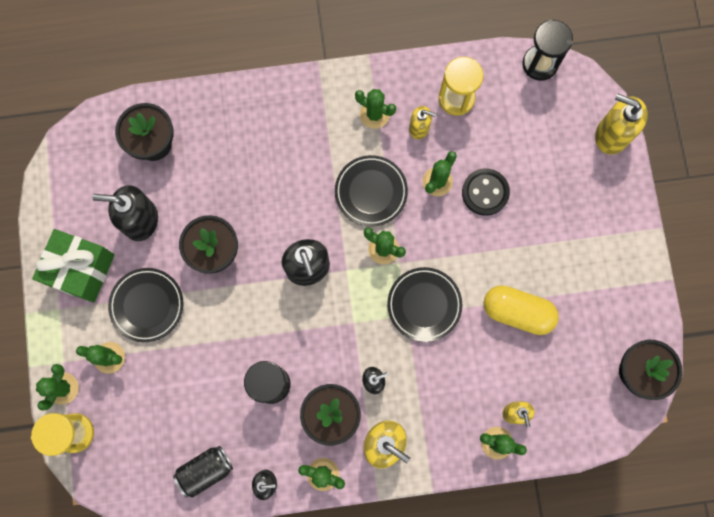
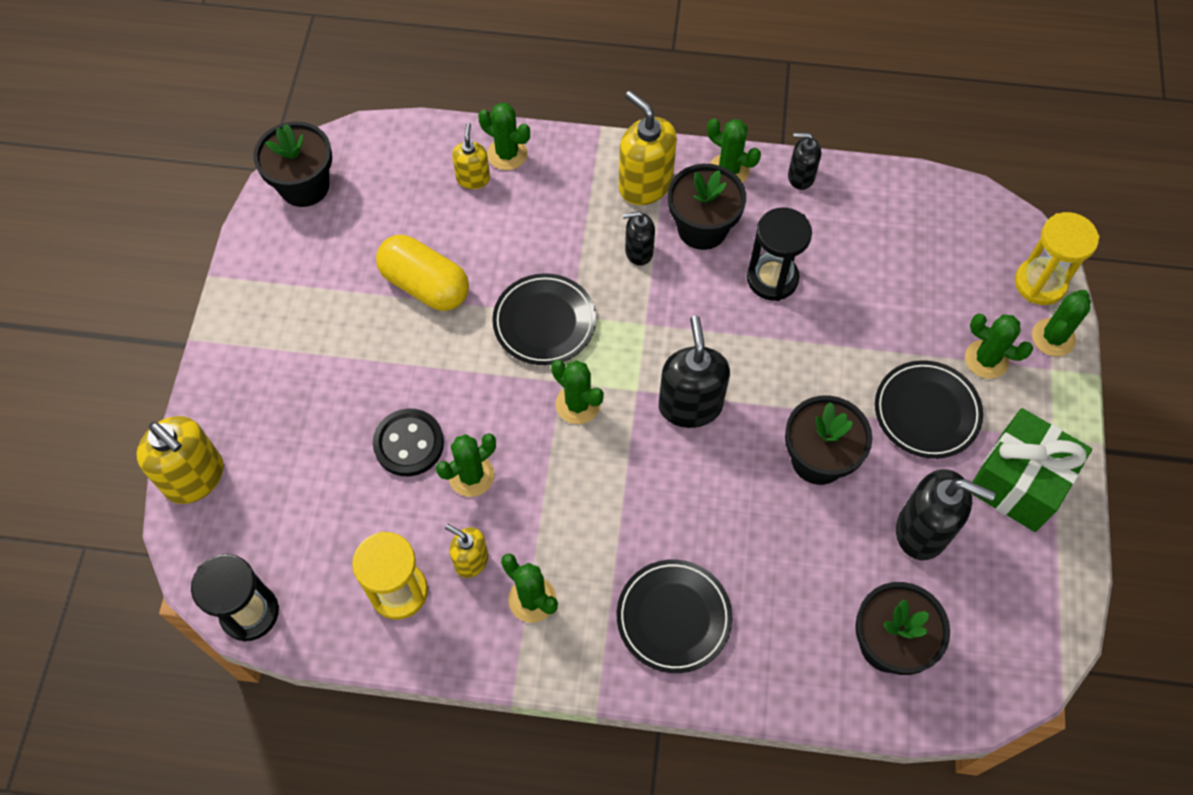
camera: 165 degrees left, 15 degrees down
(205, 470) = (874, 205): black can -> none
(371, 192) = (572, 485): black plate -> black plate (673, 617)

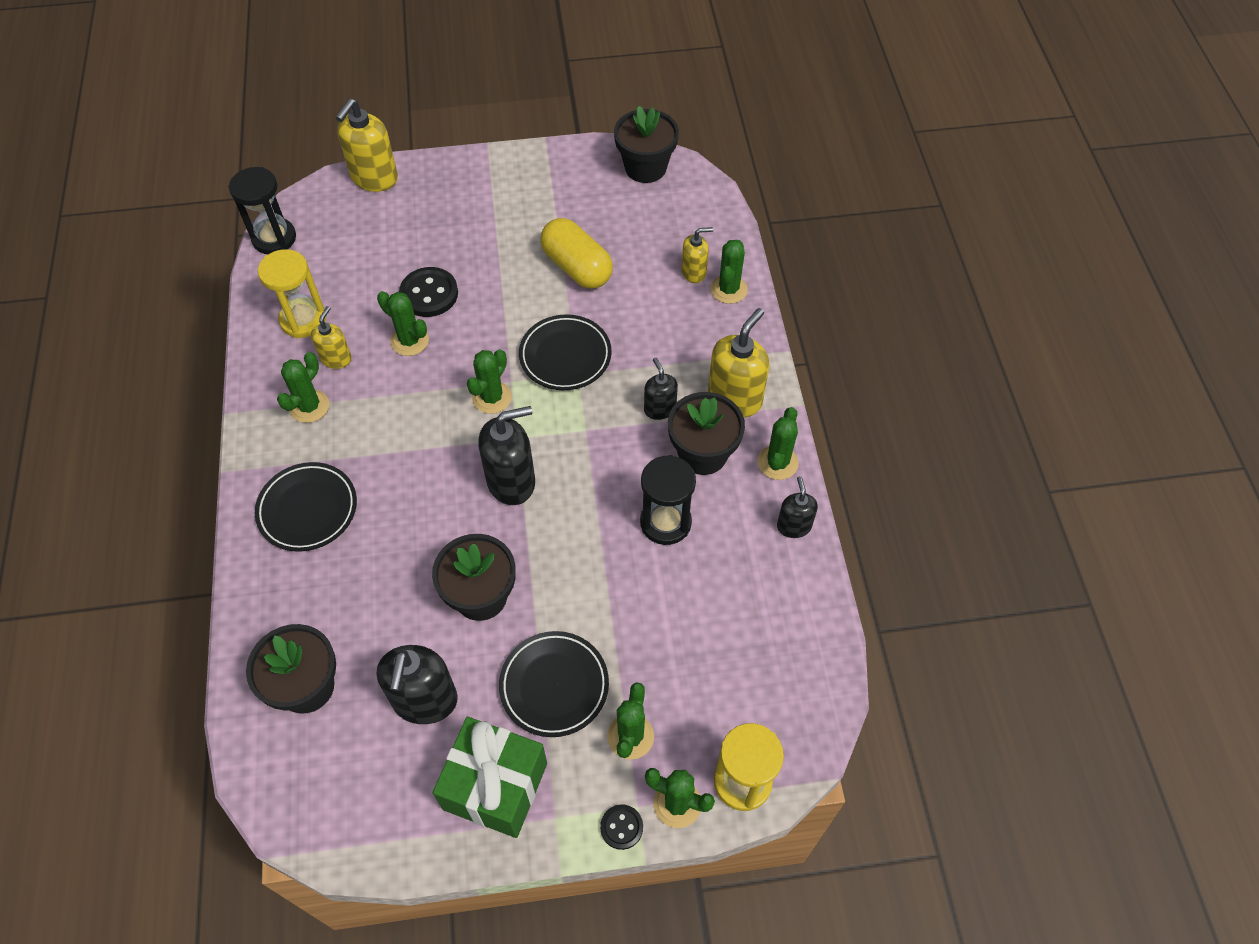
camera: 75 degrees right, 5 degrees down
(425, 285) = (577, 267): yellow capsule -> yellow capsule turned 60 degrees counterclockwise
(1069, 386) = (621, 827): none -> black button

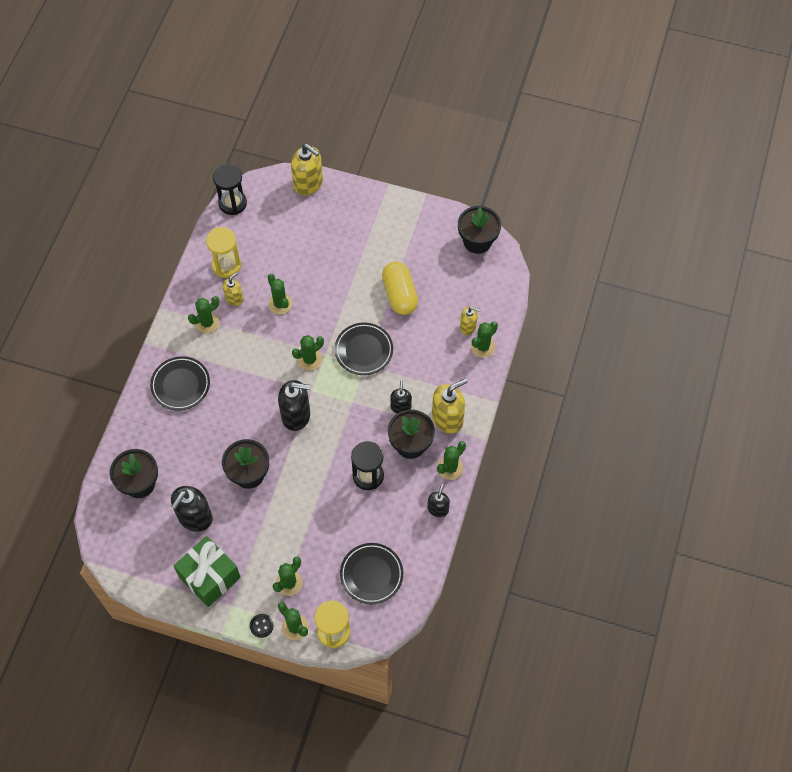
camera: 25 degrees right, 5 degrees up
(374, 178) = (308, 183): yellow soap dispenser -> yellow soap dispenser turned 105 degrees counterclockwise
(429, 294) = (305, 277): black button -> none
(554, 686) = (263, 539): black plate -> black plate (371, 574)

